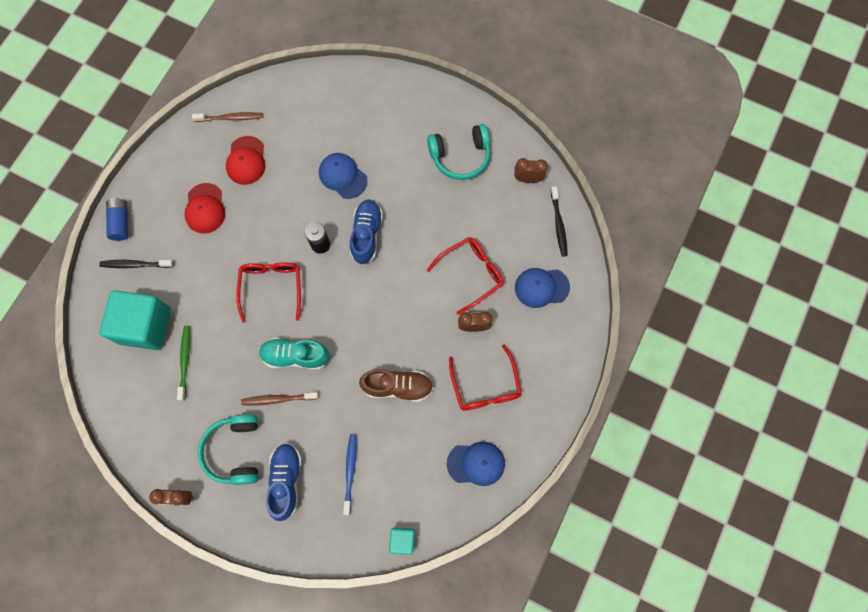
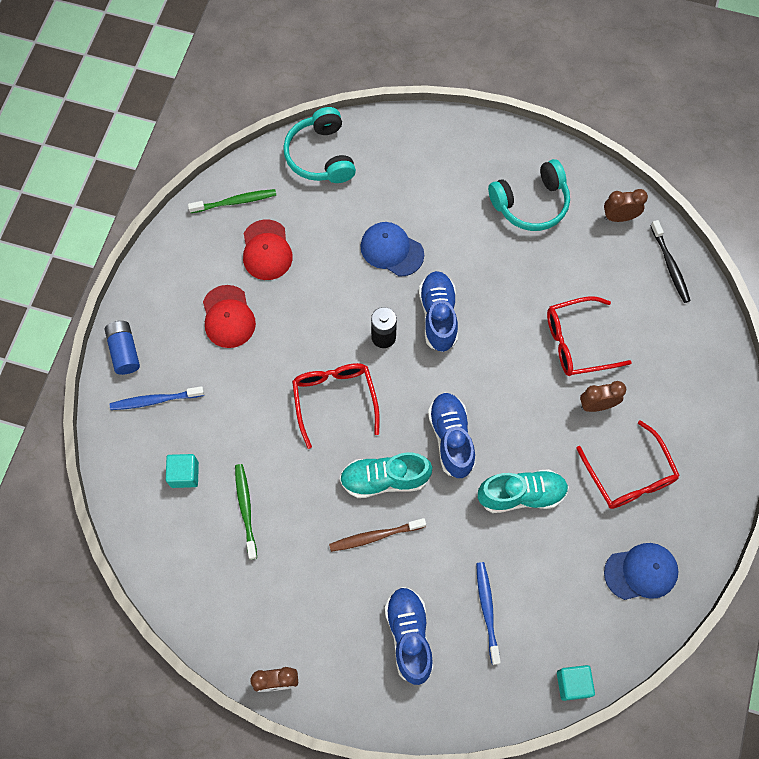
camera: 10 degrees left, 5 degrees down
(136, 264) = (155, 400): black toothbrush -> blue toothbrush
(145, 326) = (184, 474): turquoise cube -> turquoise cube, size x0.47
(230, 118) = (235, 202): brown toothbrush -> green toothbrush
(235, 451) = (335, 610): turquoise headphones -> turquoise headphones (321, 155)
(354, 333) = (451, 438): none -> blue shoe
(398, 387) = (521, 495): brown shoe -> turquoise shoe
(470, 274) = (578, 342): red glasses -> red glasses turned 150 degrees counterclockwise
(541, 287) = (668, 344): blue cap -> none

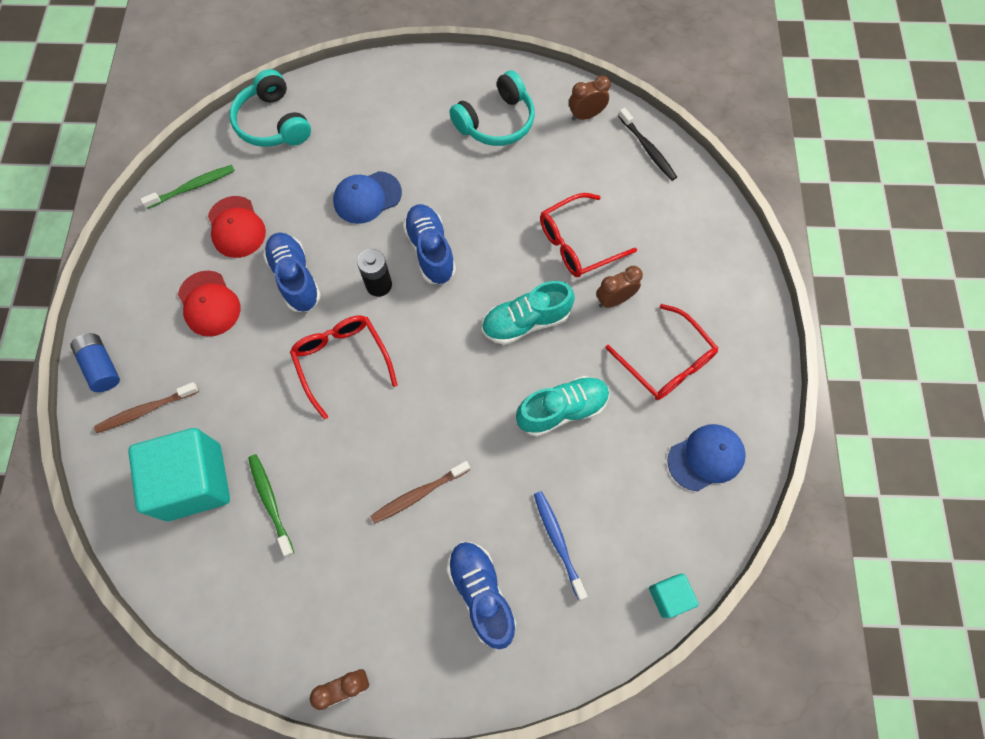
camera: 15 degrees left, 0 degrees up
(155, 400) = (146, 410): blue toothbrush -> brown toothbrush
(184, 474) = (194, 482): turquoise cube -> turquoise cube, size x2.12
(384, 479) = (414, 430): turquoise shoe -> turquoise shoe (526, 321)
(391, 250) = (367, 197): blue cap -> blue cap turned 45 degrees counterclockwise
(451, 438) = (474, 370): blue shoe -> blue shoe (295, 278)

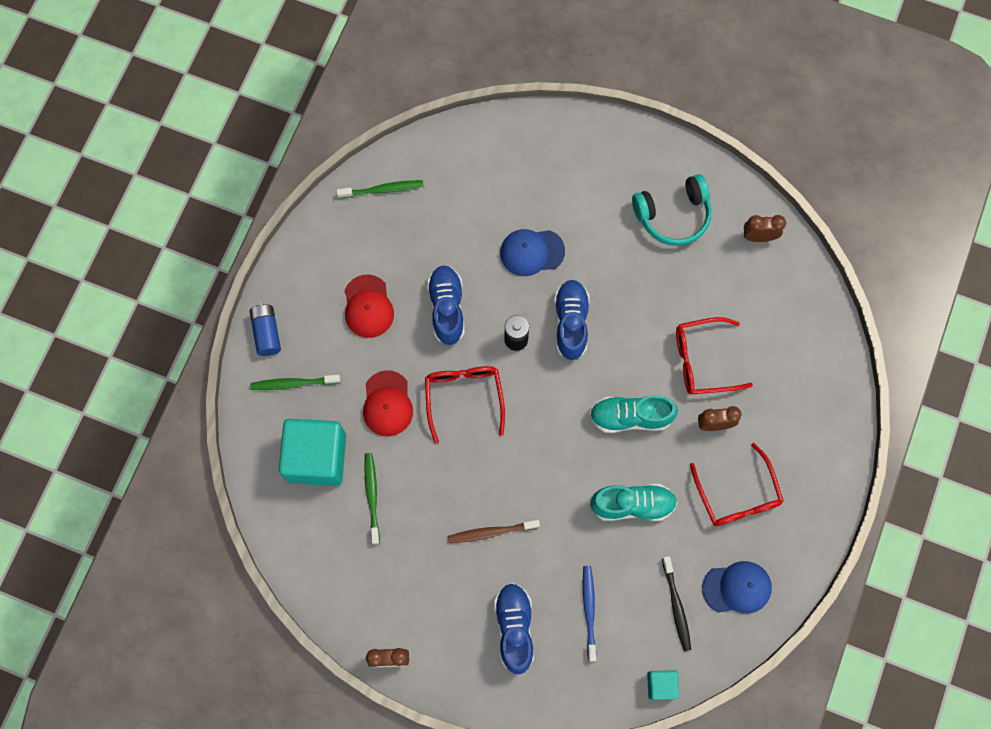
camera: 20 degrees right, 5 degrees up
(146, 410) = (293, 383): brown toothbrush -> green toothbrush
(236, 227) = (410, 242): red cap -> red cap (387, 404)
(273, 123) = (470, 148): turquoise headphones -> none
(647, 149) = (802, 290): black toothbrush -> black toothbrush (676, 605)

